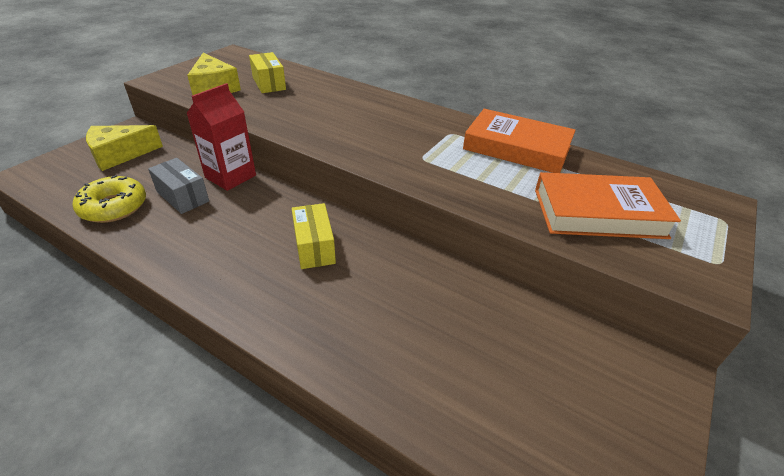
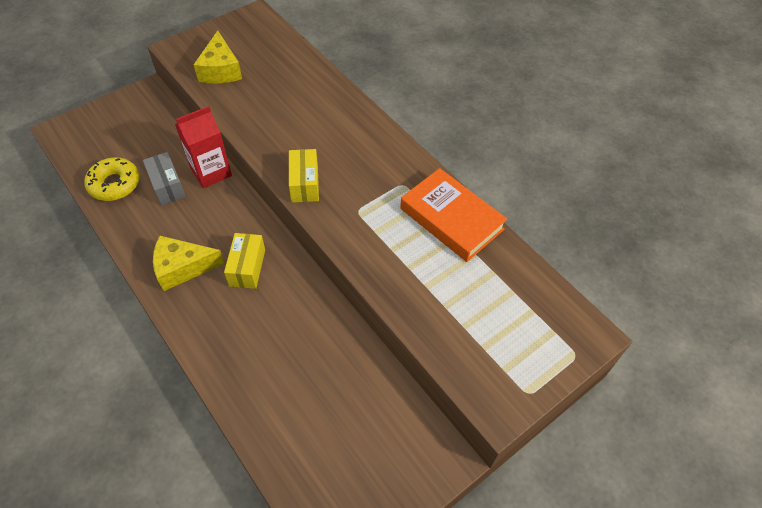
camera: 20 degrees right, 15 degrees up
(120, 155) = (132, 123): yellow cheese -> yellow cheese (182, 268)
(269, 83) = (271, 74): yellow box -> yellow box (304, 184)
(598, 213) = (468, 314): orange book -> none

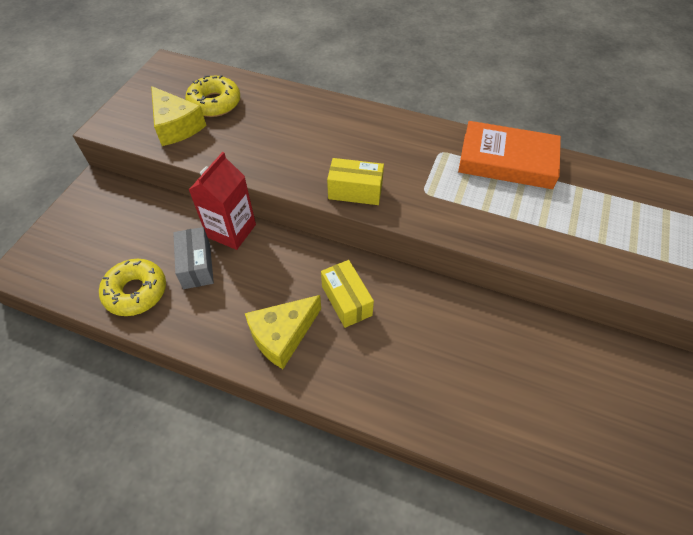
camera: 30 degrees left, 0 degrees up
(167, 186) = (197, 265): grey box -> grey box turned 45 degrees clockwise
(263, 63) = (214, 103): none -> yellow donut
(304, 184) = (355, 191): yellow box -> yellow box turned 45 degrees counterclockwise

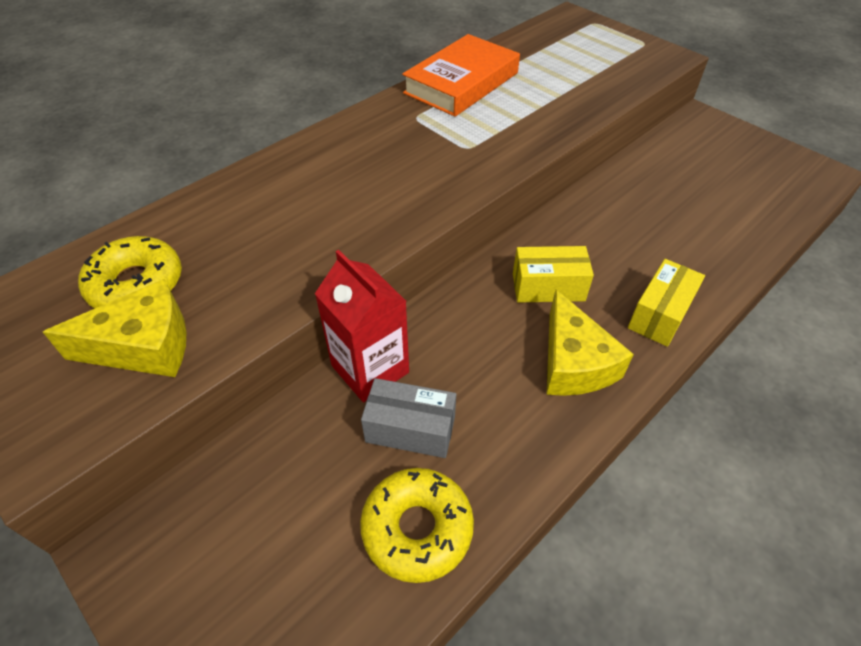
camera: 65 degrees left, 5 degrees down
(355, 191) = (430, 197): yellow box -> yellow box (660, 314)

